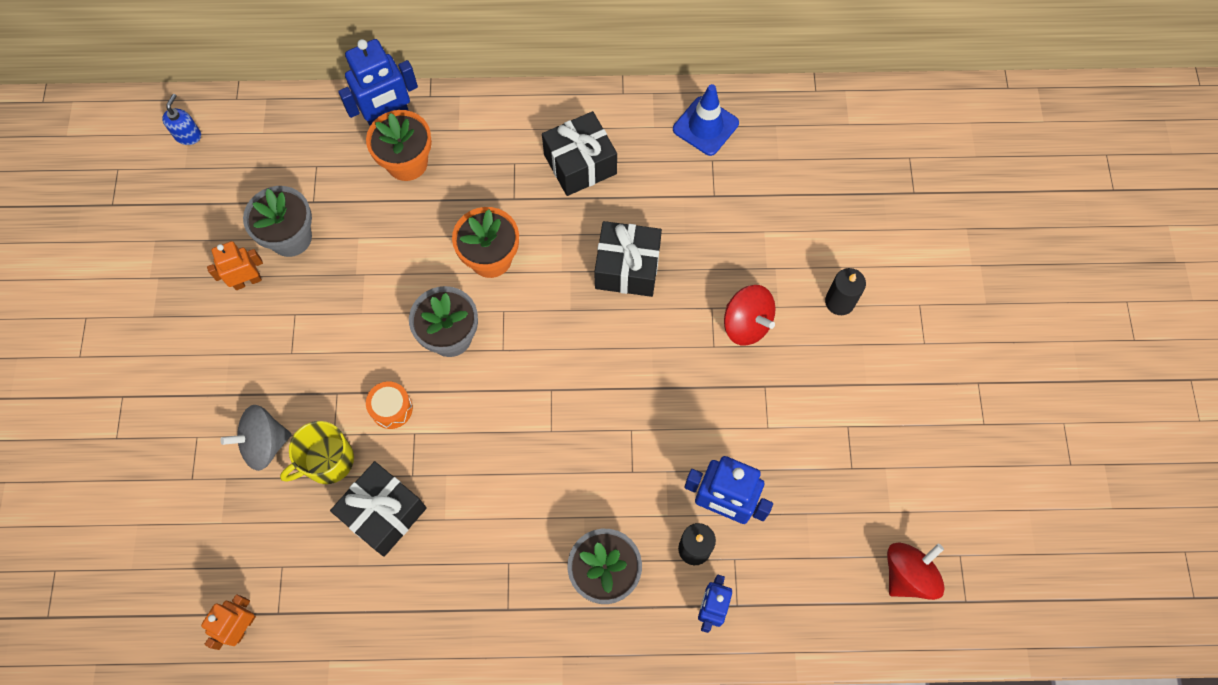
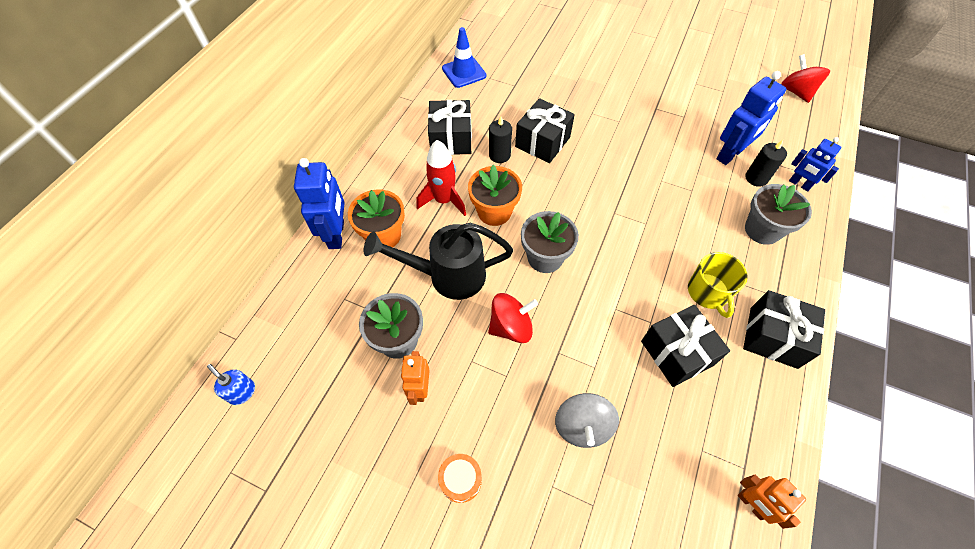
camera: 65 degrees left, 10 degrees down
(327, 461) = (616, 380): yellow mug -> yellow mug (708, 292)
(383, 247) = (447, 275): none -> black watering can
(391, 408) = (588, 317): orange drum -> orange drum (460, 480)
(447, 615) = (773, 337): none -> black gift
(482, 199) = (444, 200): none -> red rocket
(746, 324) = (610, 101): red spinning top -> red spinning top (511, 327)
(839, 302) = (615, 59): black candle -> black candle (499, 155)

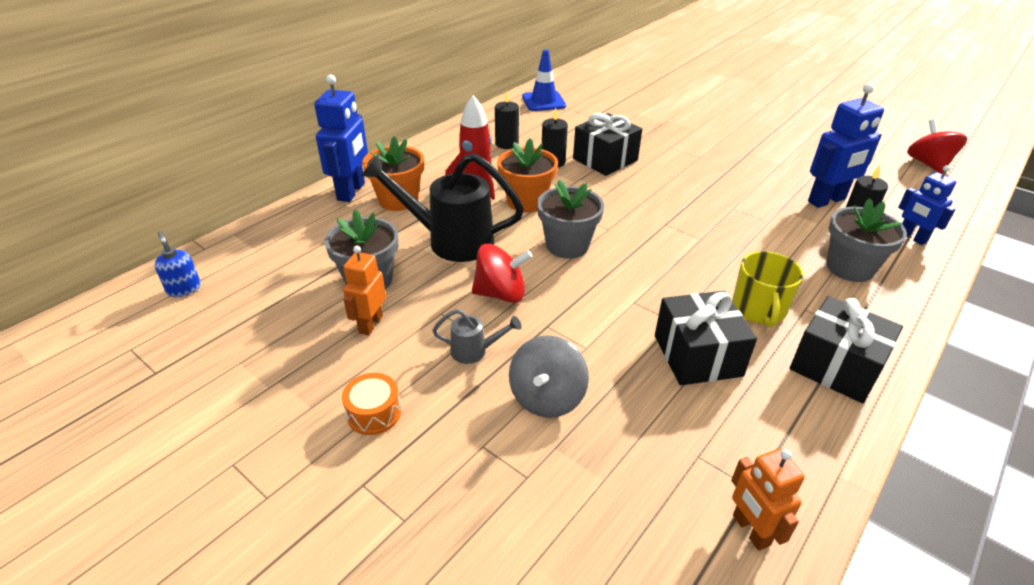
camera: 15 degrees right, 20 degrees down
(451, 139) = (506, 144): black gift -> black candle
(513, 395) = (475, 351): none -> grey watering can

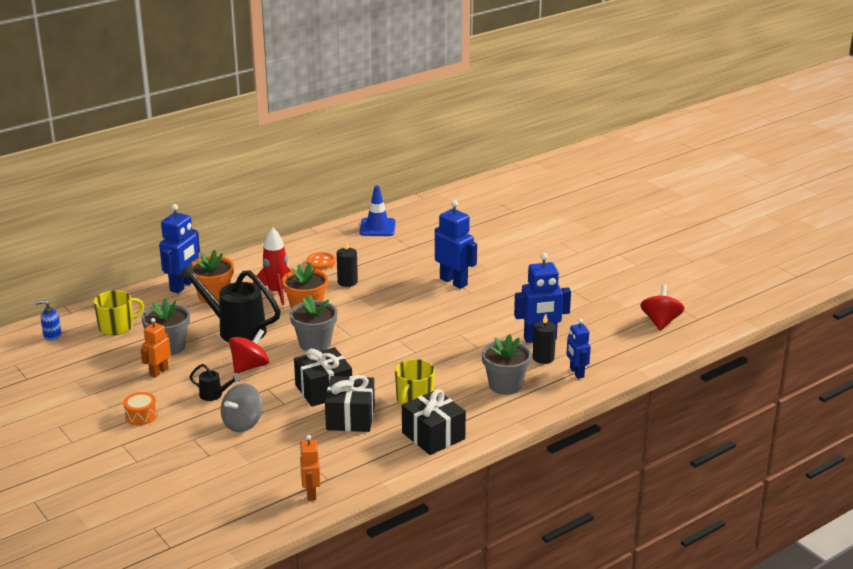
camera: 15 degrees right, 10 degrees down
(184, 289) = (52, 336): blue soap dispenser -> blue soap dispenser turned 75 degrees counterclockwise
(280, 260) = (117, 327): none -> yellow mug
(475, 351) = (214, 395): grey watering can -> black watering can
(501, 294) = (250, 366): red spinning top -> red spinning top turned 60 degrees counterclockwise
(506, 144) = (321, 262): black candle -> orange button
(605, 159) = (391, 285): black gift -> black gift (324, 390)
(671, 148) = (454, 282): none -> blue robot

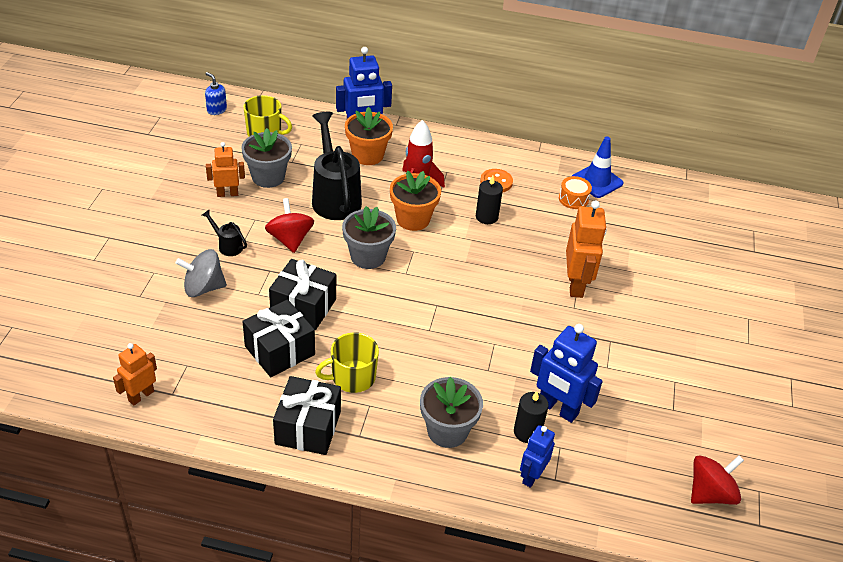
camera: 45 degrees right, 15 degrees up
(141, 415) = (157, 223): orange drum -> orange drum (573, 199)
(214, 395) = (227, 245): black watering can -> black watering can turned 150 degrees clockwise
(250, 366) = (290, 239): red spinning top -> red spinning top turned 105 degrees counterclockwise
(454, 282) = (576, 285): blue robot -> orange robot

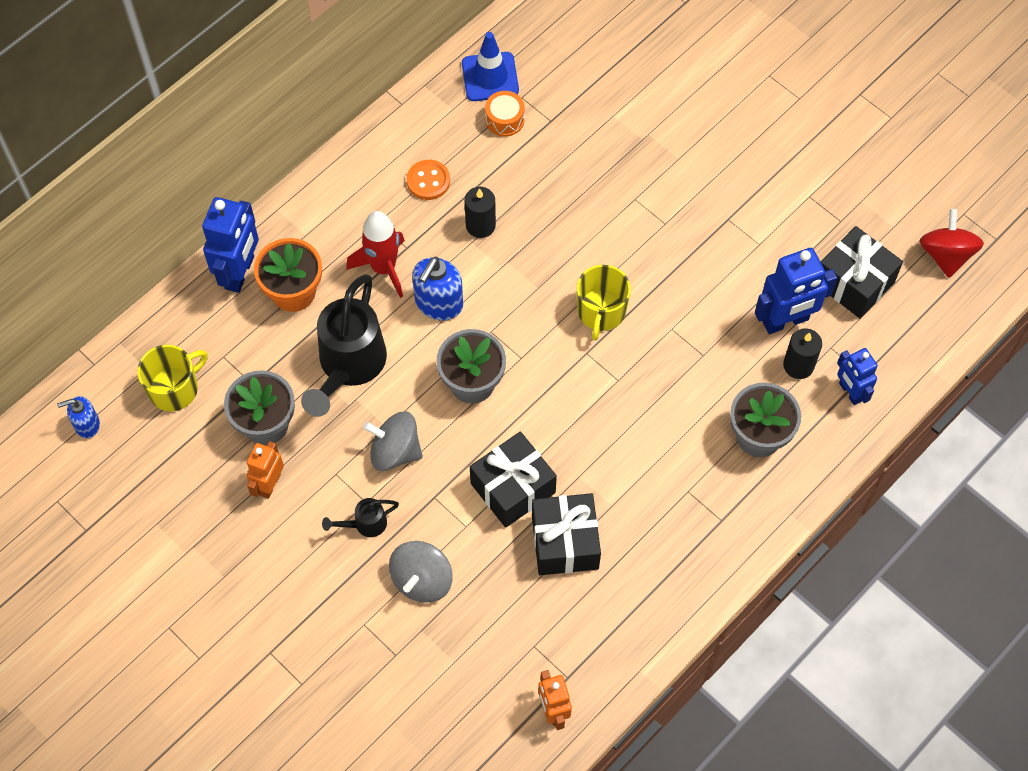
camera: 55 degrees left, 20 degrees up
(290, 239) = (395, 451): red spinning top -> grey spinning top
(308, 427) = (685, 563): black gift -> black gift (854, 282)
(334, 196) = (348, 367): black watering can -> black watering can turned 90 degrees counterclockwise
(352, 377) = (642, 489): yellow mug -> yellow mug (601, 311)
(413, 219) = (438, 303): orange flower pot -> blue soap dispenser
(576, 285) = (635, 201): orange robot -> none

